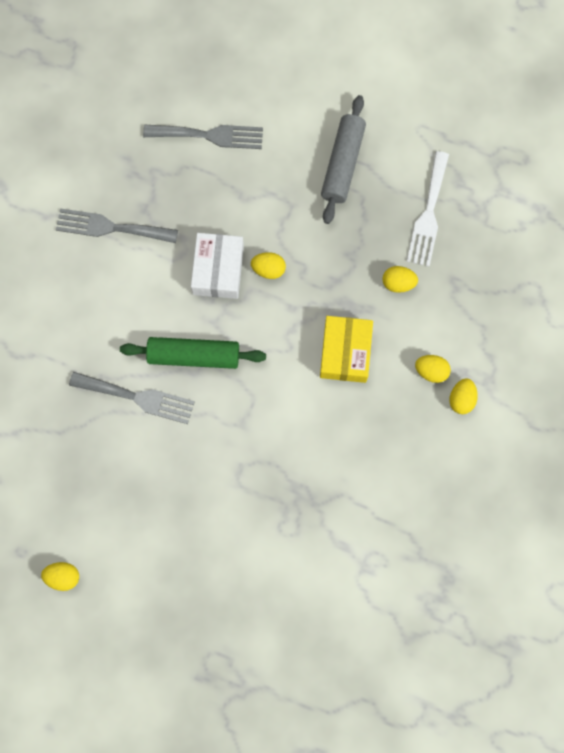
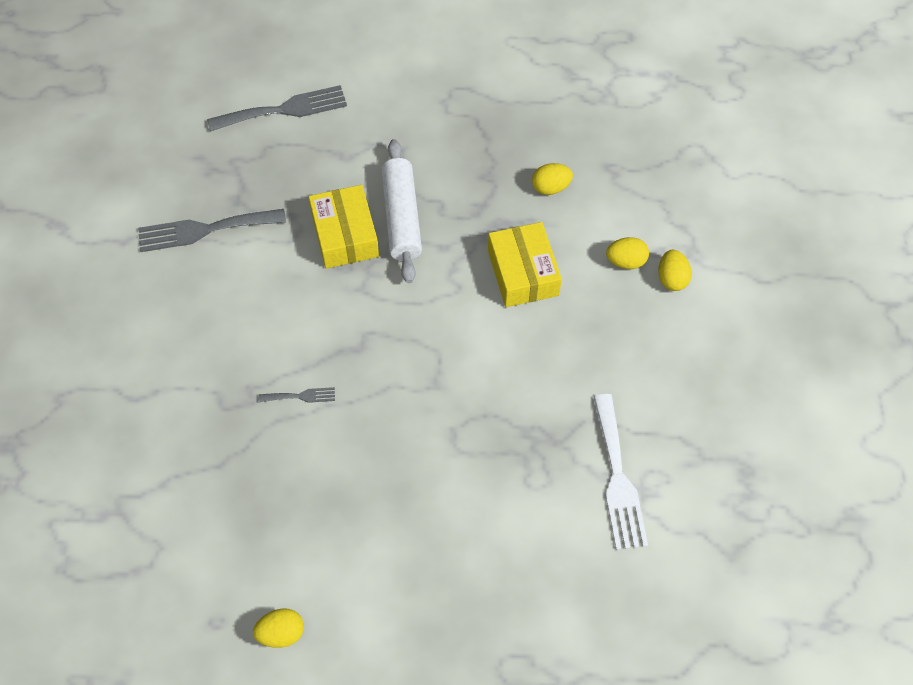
camera: 20 degrees left, 15 degrees down
(137, 397) = (301, 396): grey fork -> grey fork, size x0.48
(194, 356) = (351, 331): green rolling pin -> none
(218, 270) = (345, 235): white box -> yellow box
(268, 269) = (402, 217): yellow egg -> white rolling pin
(342, 164) = (441, 95): grey rolling pin -> none
(428, 214) = (553, 114): white fork -> white fork (618, 478)

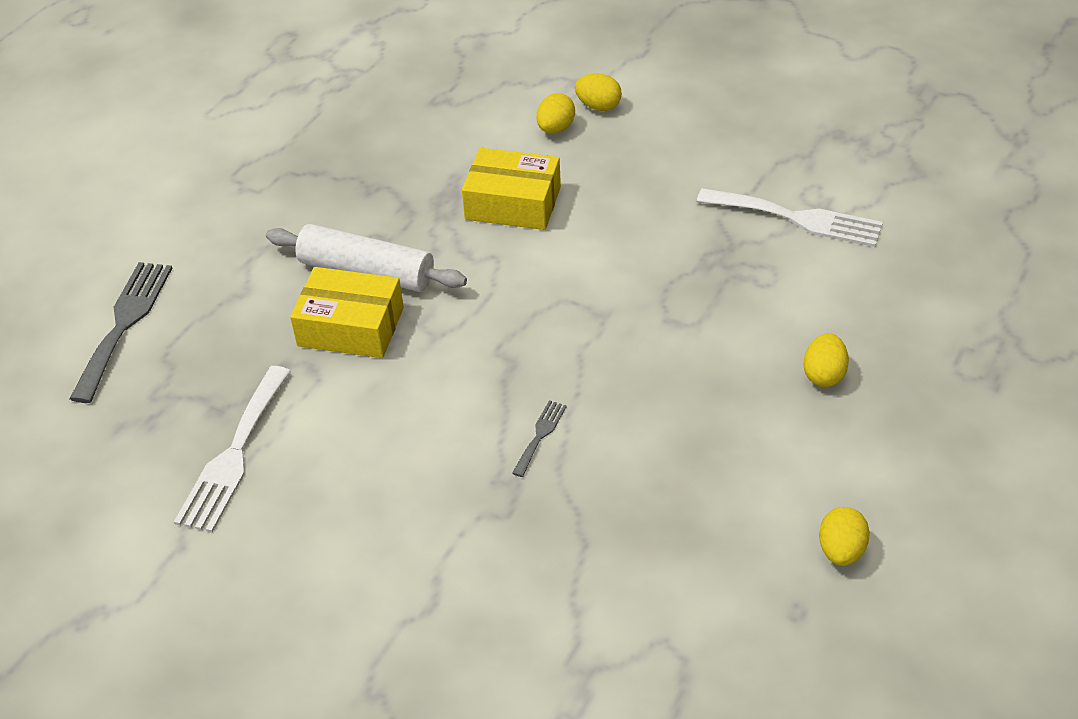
camera: 60 degrees left, 15 degrees down
(204, 230) = (234, 455): grey fork -> white fork
(550, 188) = (425, 148): yellow egg -> yellow egg (823, 375)

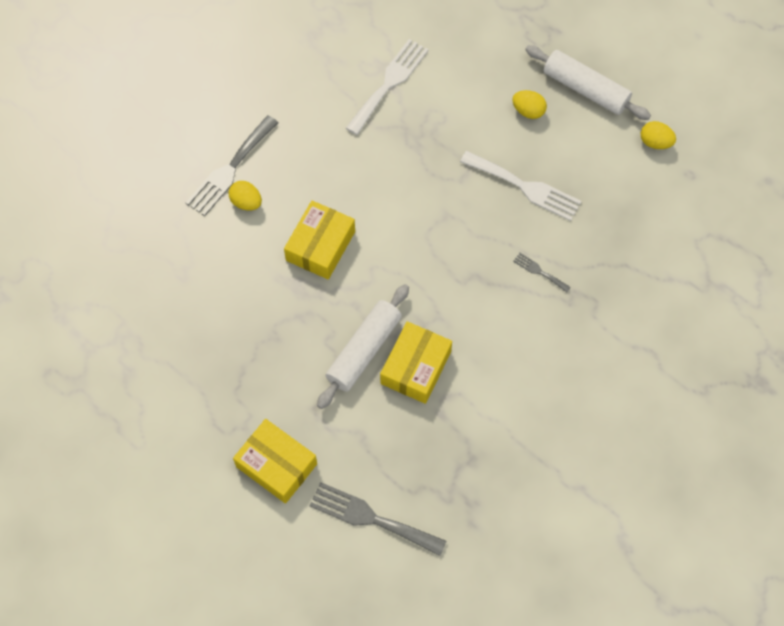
camera: 80 degrees left, 20 degrees up
(193, 225) = (276, 465): none -> yellow box
(234, 455) = (514, 451): white fork -> white fork (525, 187)
(598, 106) = (230, 169): yellow egg -> grey fork
(901, 439) = (585, 89): none -> white rolling pin

